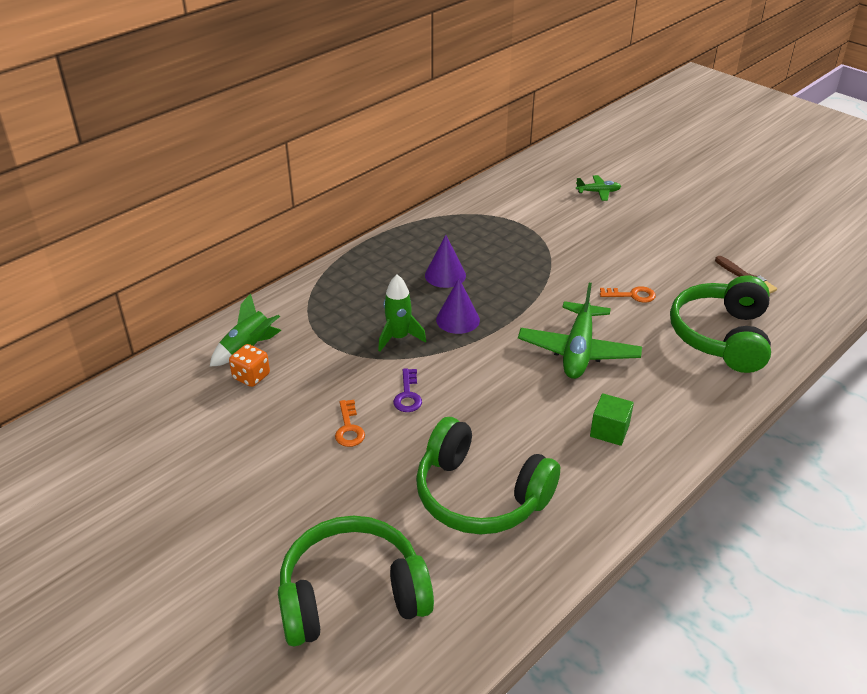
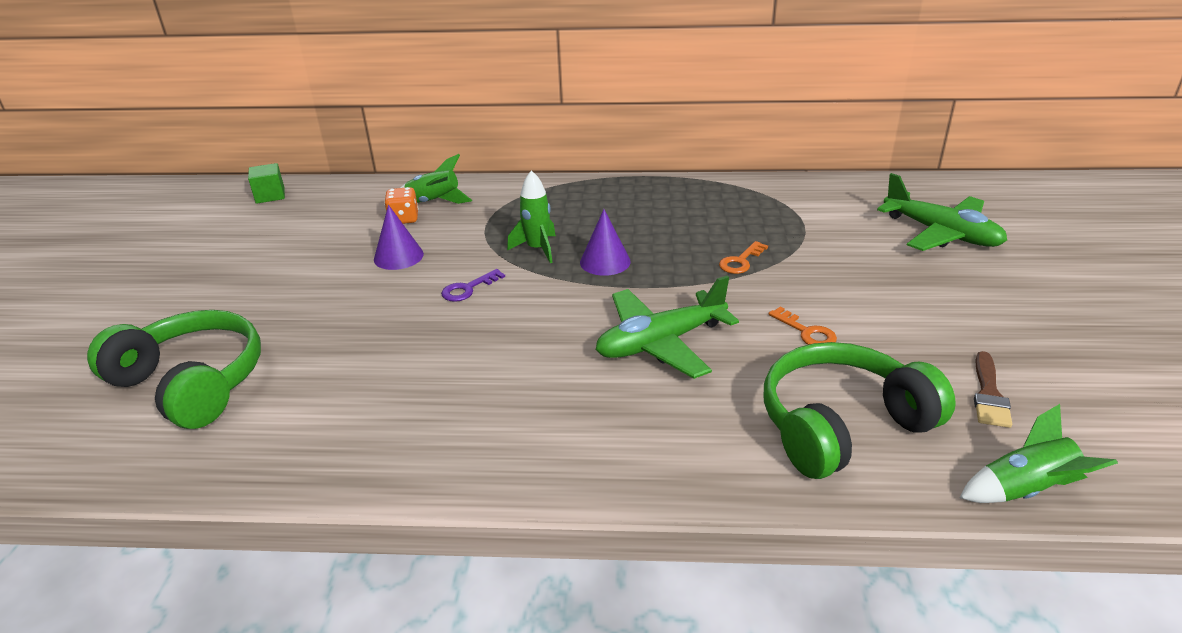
camera: 50 degrees right, 5 degrees down
(349, 428) = (392, 284): orange key -> orange key (740, 261)
(445, 275) = (657, 227): purple cone -> purple cone (398, 256)
(480, 495) = (377, 387): green headphones -> none
(598, 192) = (941, 233): green plane -> green plane, size x2.03
(609, 430) = (562, 420): green cube -> green cube (270, 195)
(818, 317) = (1025, 490): none -> green rocket

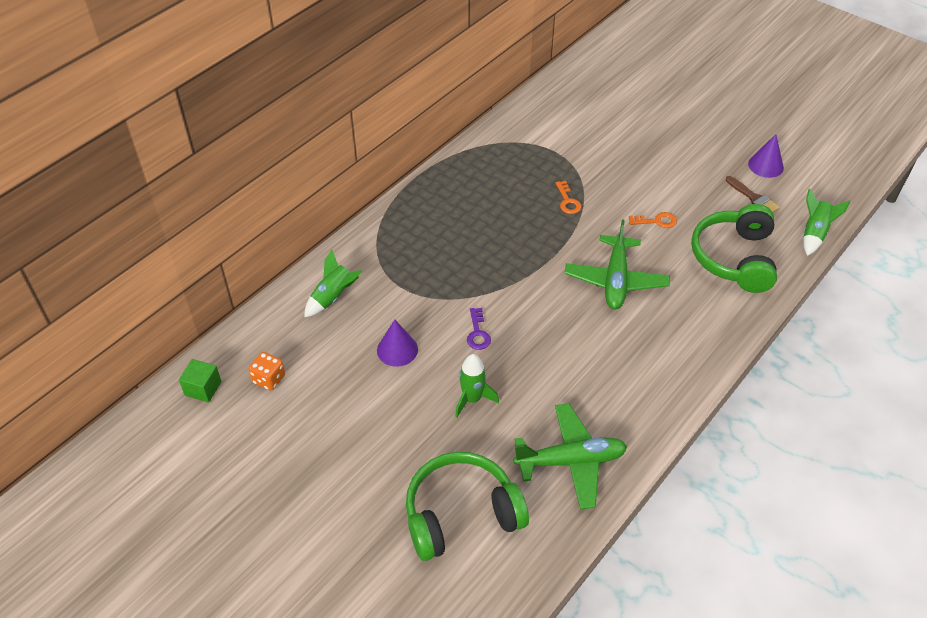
camera: 55 degrees left, 15 degrees up
(404, 219) = (342, 324): orange dice -> orange dice (269, 379)
(537, 249) = (461, 277): green rocket -> green rocket (472, 399)
(605, 262) = (509, 255): purple cone -> purple cone (765, 165)
(941, 233) = (618, 111): green plane -> green plane (571, 461)

